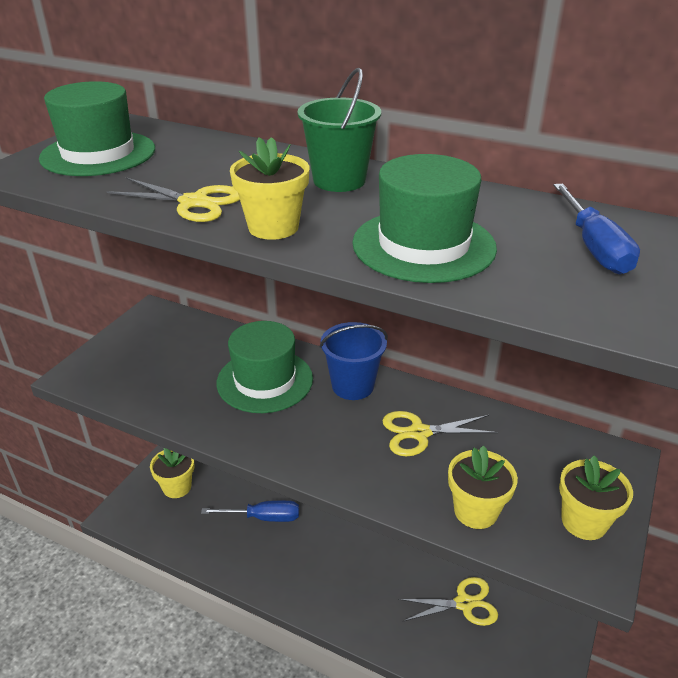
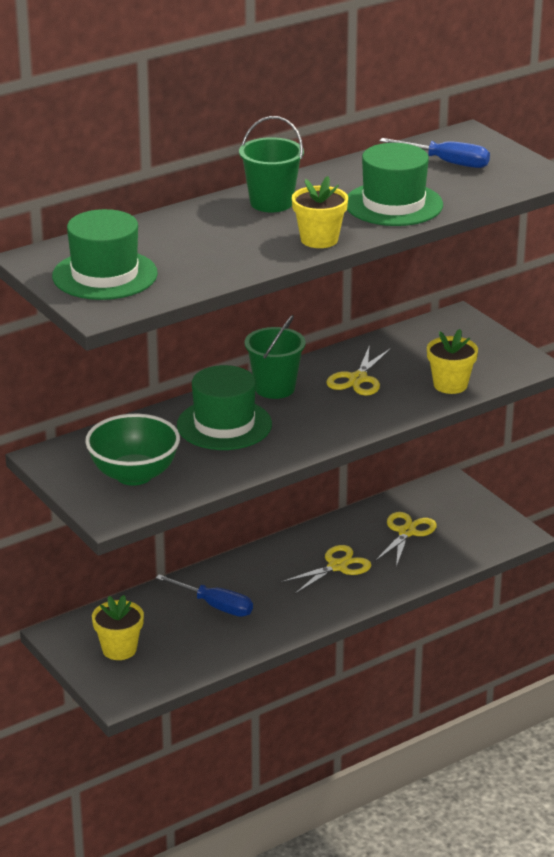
camera: 60 degrees left, 5 degrees down
(148, 363) = (134, 475): none -> green bowl
(194, 202) = (249, 256): yellow scissors -> yellow scissors (337, 566)
(263, 517) = (215, 606): blue screwdriver -> blue screwdriver turned 90 degrees clockwise
(353, 386) = (275, 388): blue bucket -> green bucket
(584, 521) = (494, 352): yellow flower pot -> none

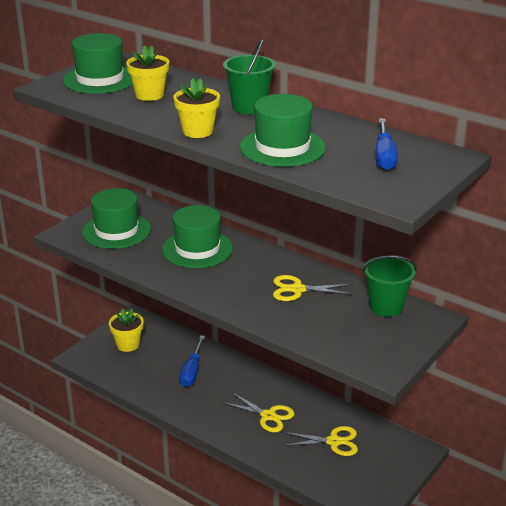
camera: 70 degrees right, 0 degrees up
(134, 475) = (116, 231): green bowl -> green hat
(275, 388) = (260, 258): green bucket -> green bucket (386, 307)
(450, 385) = (318, 334): yellow flower pot -> yellow flower pot (149, 95)

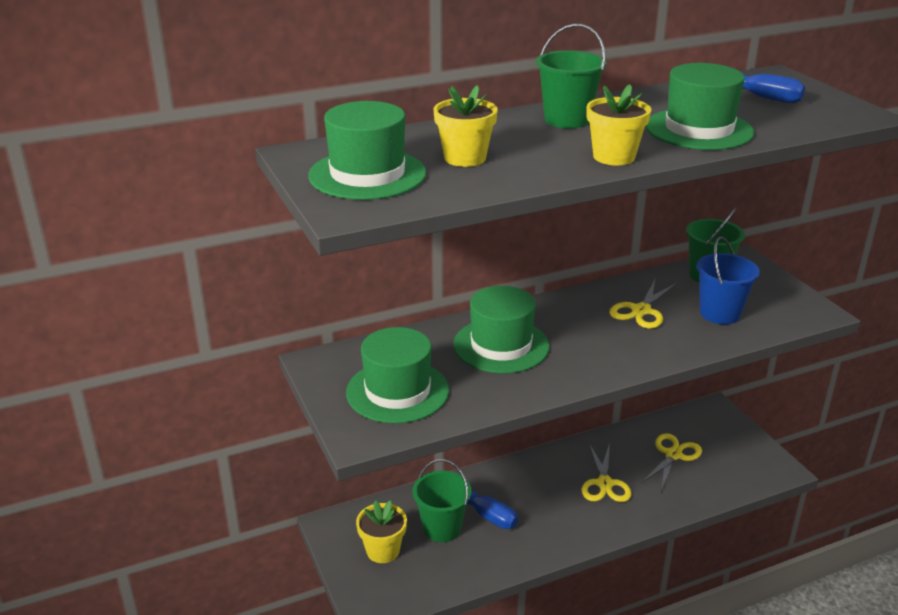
camera: 60 degrees left, 0 degrees up
(164, 359) = (442, 528): none -> green bucket
(268, 416) = (604, 484): yellow scissors -> yellow scissors turned 120 degrees clockwise
(330, 323) = (720, 313): none -> blue bucket

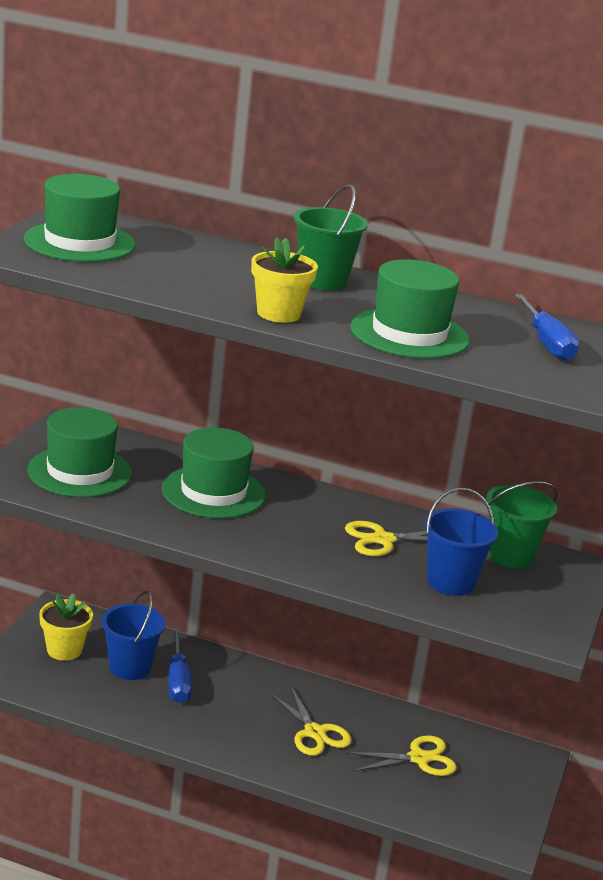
camera: 40 degrees right, 5 degrees down
(442, 528) = (130, 667): green bucket -> blue bucket
(465, 158) = (170, 264): yellow flower pot -> none
(604, 484) = (314, 733): yellow scissors -> yellow scissors turned 75 degrees counterclockwise

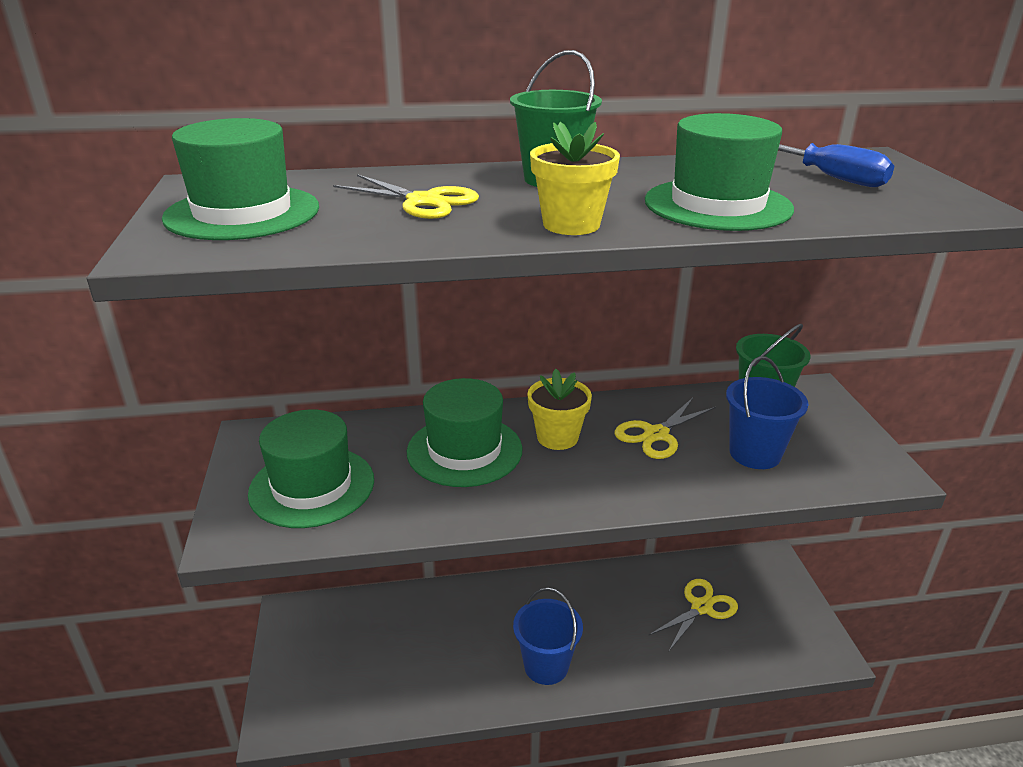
camera: 25 degrees left, 5 degrees up
(64, 650) = (326, 655): yellow flower pot -> yellow flower pot (557, 437)
(130, 667) = (401, 642): blue bucket -> blue bucket (546, 666)
(178, 681) = (454, 634): blue screwdriver -> none
(314, 733) = (606, 627): yellow scissors -> yellow scissors (423, 201)

